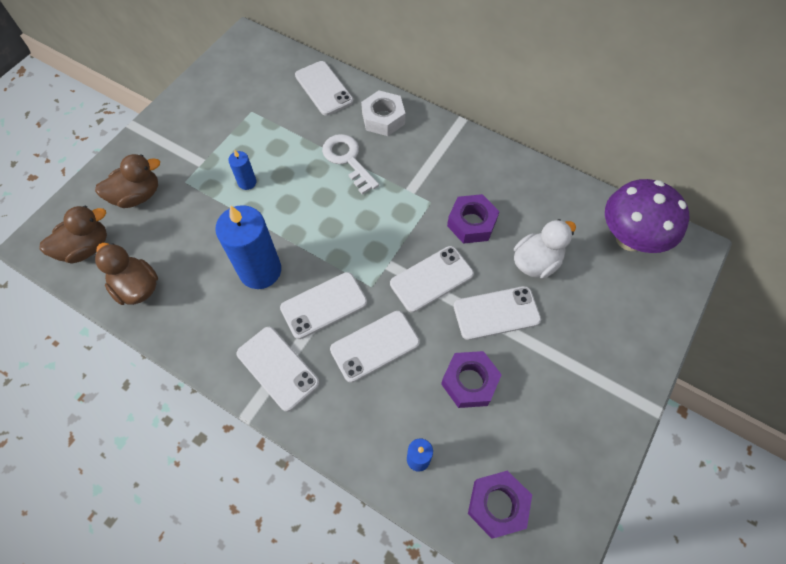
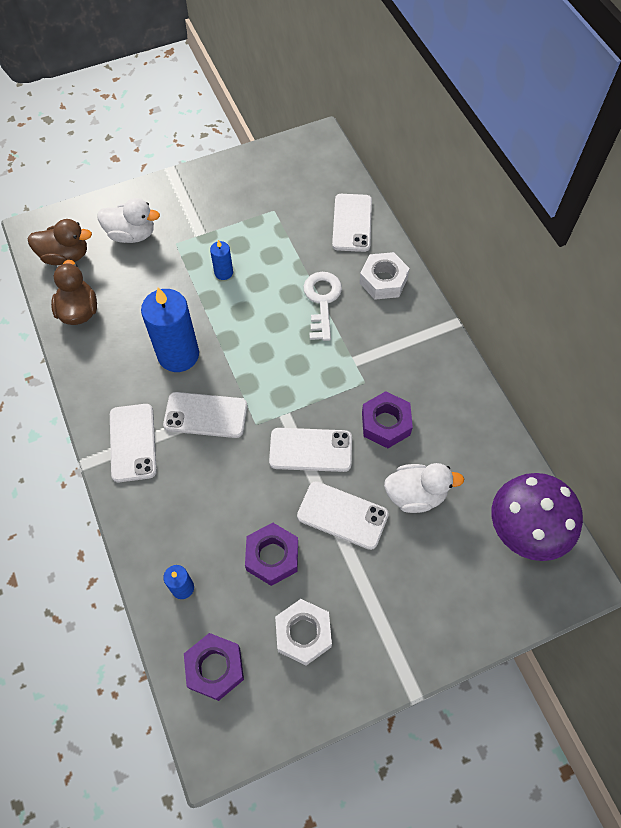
camera: 35 degrees right, 0 degrees up
(137, 196) = (132, 234): brown duck -> white duck
(375, 346) = (220, 475): white phone -> none
(542, 425) = (303, 634): none -> white nut

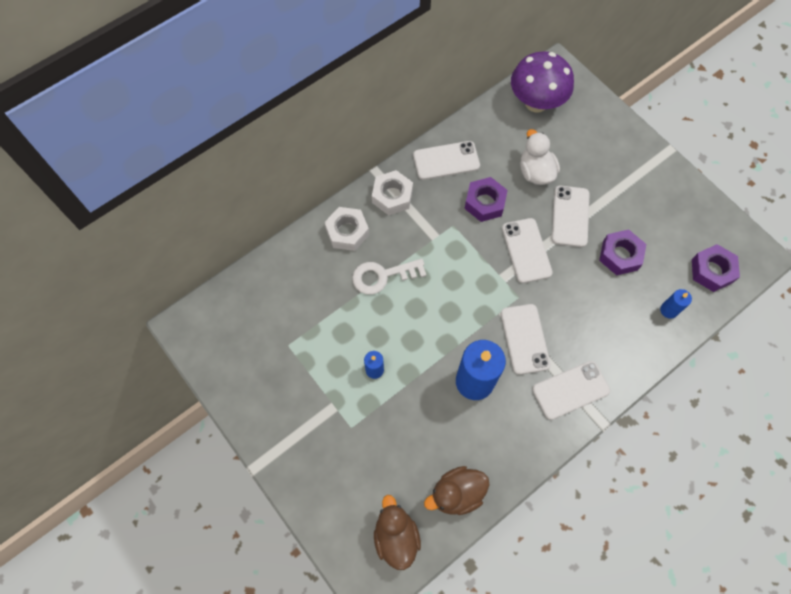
camera: 105 degrees left, 5 degrees up
(132, 234) = (351, 476): white duck -> none
(303, 634) = (664, 221): white nut -> white nut (392, 196)
(352, 223) = (288, 271): white phone -> white phone (446, 161)

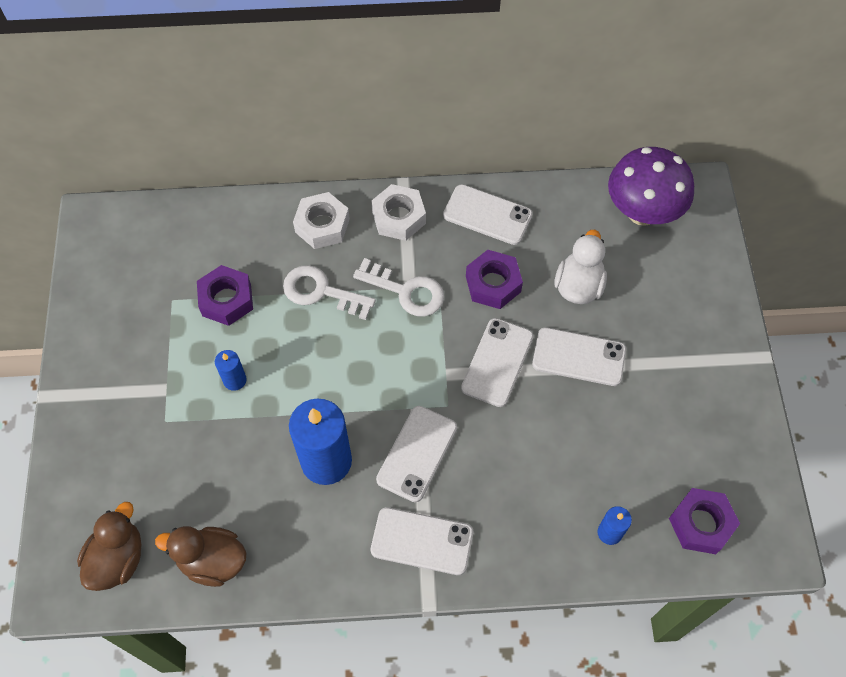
camera: 35 degrees right, 5 degrees down
(436, 241) = (406, 291): none -> white key
(570, 216) = (579, 357): white phone -> white phone turned 60 degrees clockwise
(620, 255) = (602, 435): purple nut -> purple nut (226, 300)

